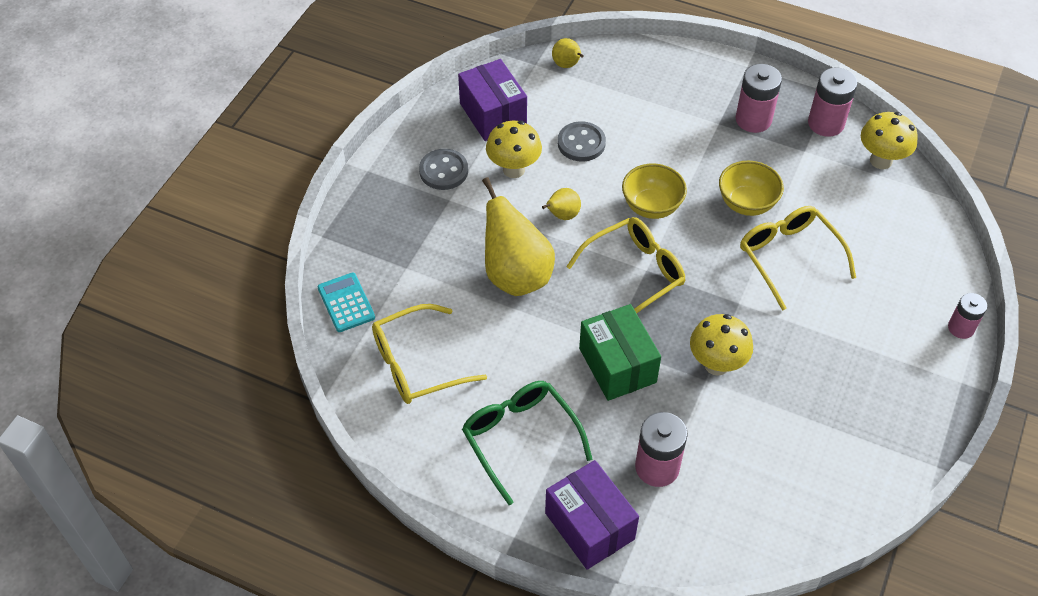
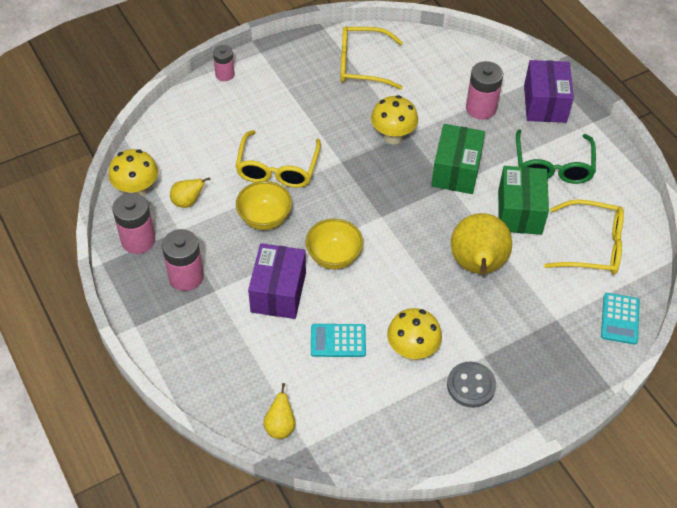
camera: 145 degrees left, 0 degrees up
(493, 114) = (388, 415): purple box -> purple box (278, 292)
(516, 358) = (519, 212): none -> green box
(562, 215) = (406, 289): yellow pear -> yellow pear (187, 202)
(581, 143) = (338, 341): grey button -> turquoise calculator
(634, 273) = (391, 218): yellow glasses -> yellow glasses (362, 65)

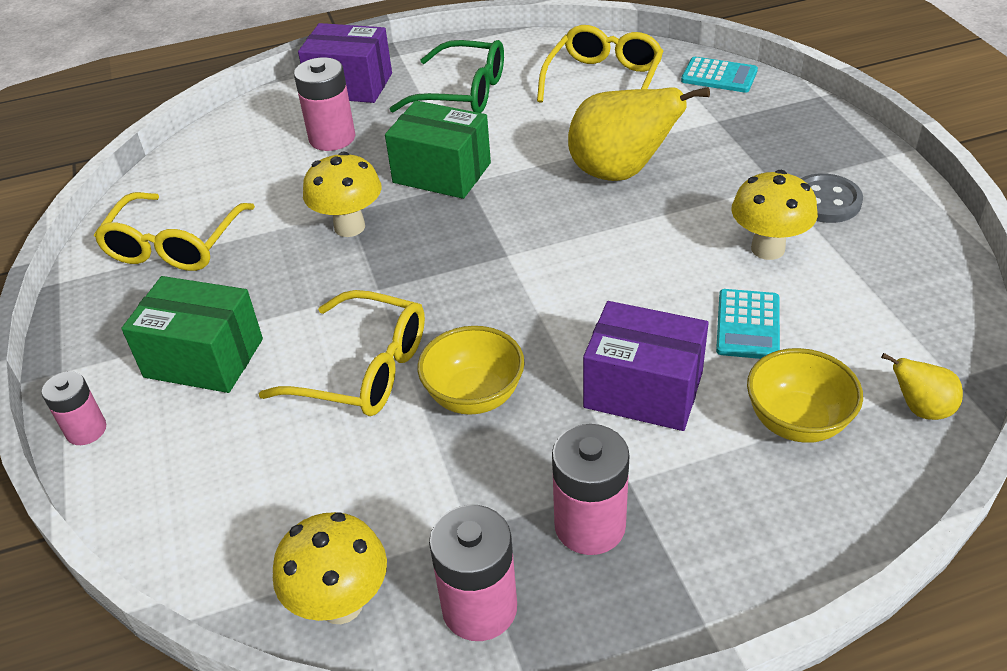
camera: 75 degrees left, 10 degrees down
(187, 202) = (400, 512): yellow pear -> none
(334, 257) = (578, 315): yellow bowl -> yellow bowl (796, 422)
(519, 212) = (534, 127): green box -> green box (204, 358)

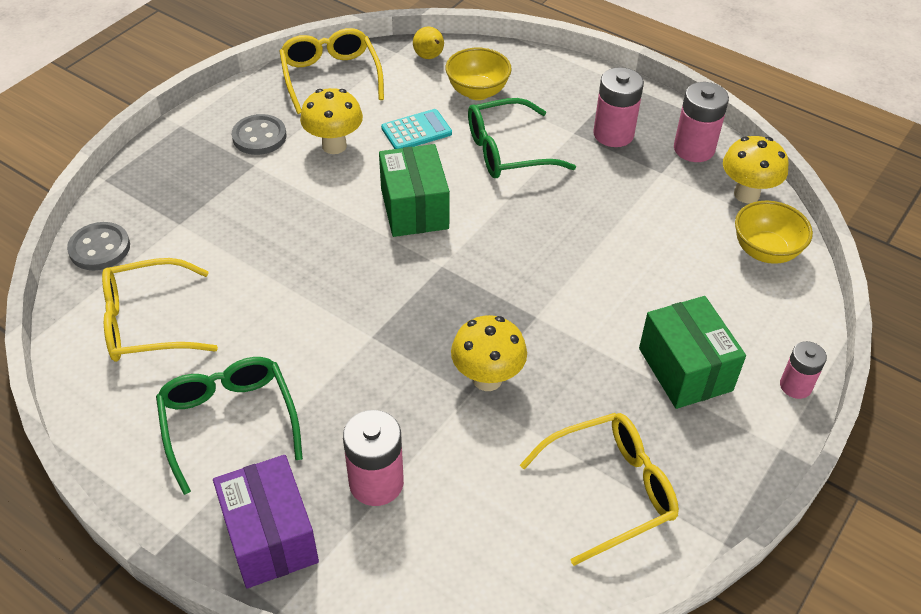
camera: 130 degrees left, 5 degrees up
(363, 370) = (610, 277): yellow glasses -> yellow glasses (330, 76)
(442, 173) = (371, 361): green box -> green box (414, 208)
(474, 396) = (578, 215): yellow bowl -> yellow bowl (765, 251)
(620, 173) = (294, 249): yellow pear -> none
(643, 390) = (507, 151): purple box -> green glasses
(719, 76) = (99, 248): turquoise calculator -> grey button

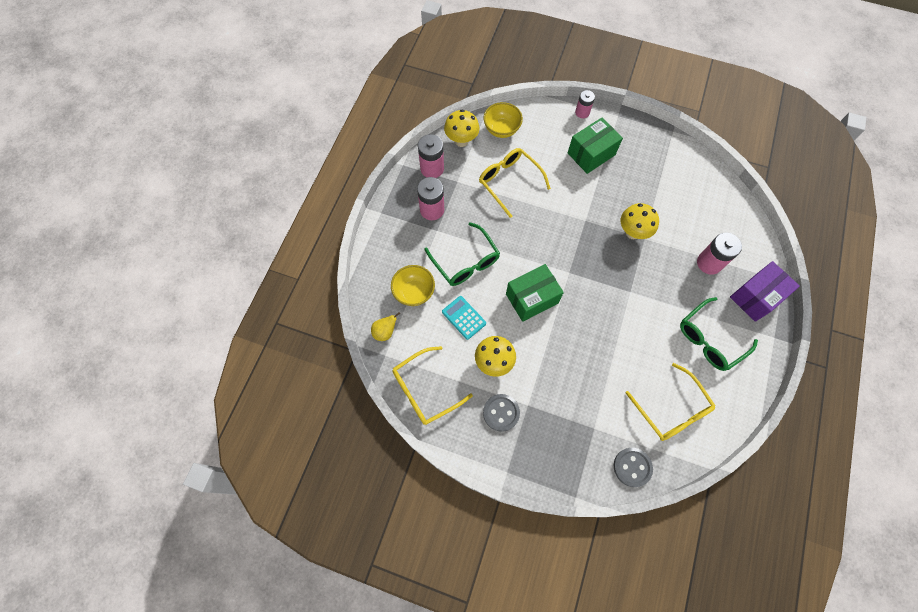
camera: 105 degrees left, 20 degrees up
(610, 490) = (668, 172): yellow glasses -> yellow glasses (509, 182)

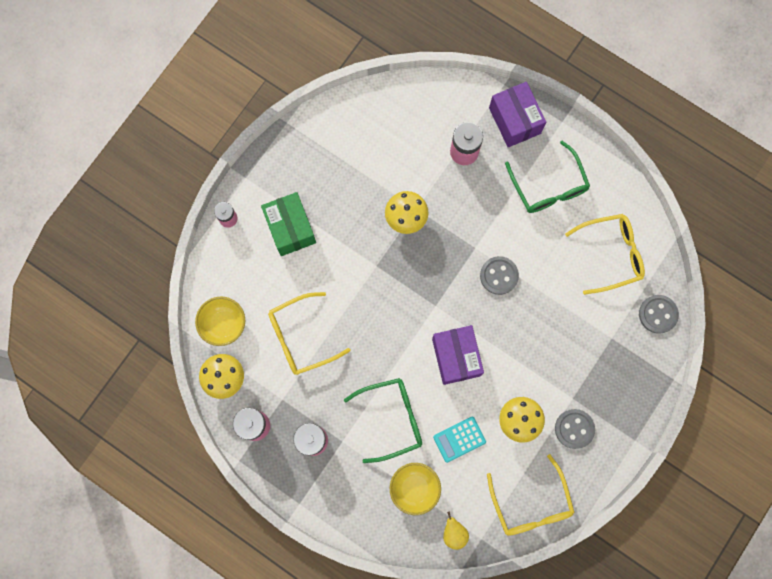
camera: 75 degrees left, 10 degrees up
(532, 298) = (456, 357): green box -> purple box
(613, 316) = (499, 276): none -> grey button

